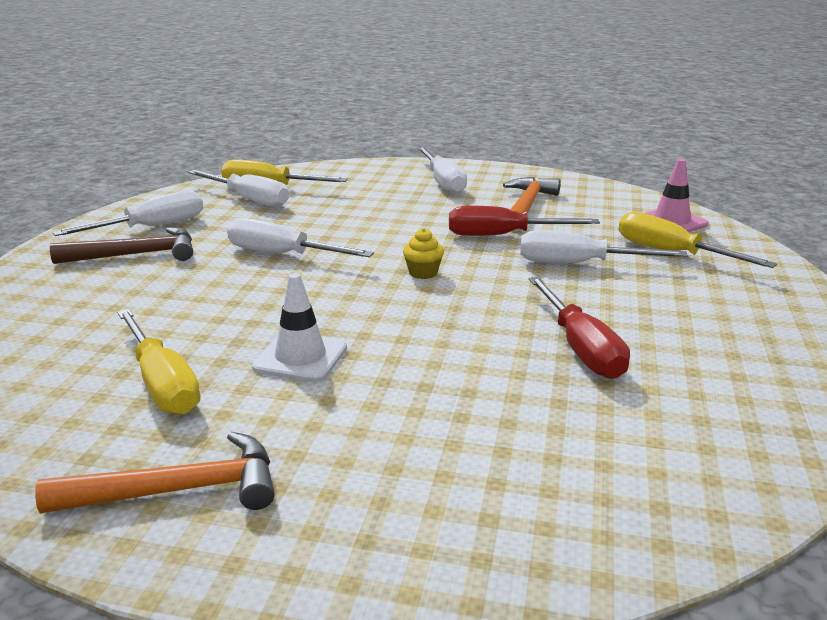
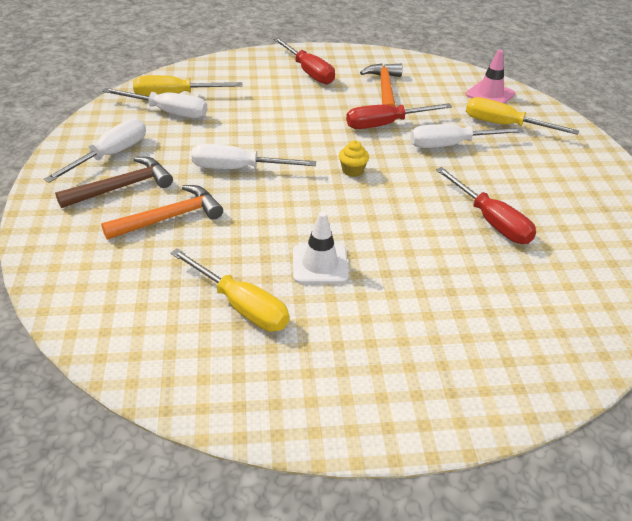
camera: 20 degrees left, 15 degrees up
(178, 491) = (318, 387): orange hammer -> orange hammer (170, 218)
(443, 182) = (308, 72): white screwdriver -> red screwdriver

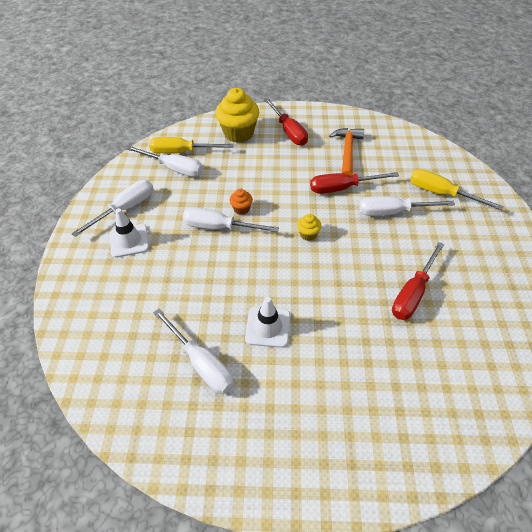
camera: 10 degrees right, 10 degrees up
(122, 187) = (129, 241): brown hammer -> white traffic cone
(170, 218) = (160, 273): orange hammer -> none
(241, 306) = (201, 363): yellow screwdriver -> white screwdriver
(245, 75) = (238, 133): none -> yellow cupcake
(263, 149) = (241, 209): none -> orange cupcake
(490, 94) = (434, 160): pink traffic cone -> none
(491, 221) = (413, 293): red screwdriver -> red screwdriver turned 60 degrees clockwise

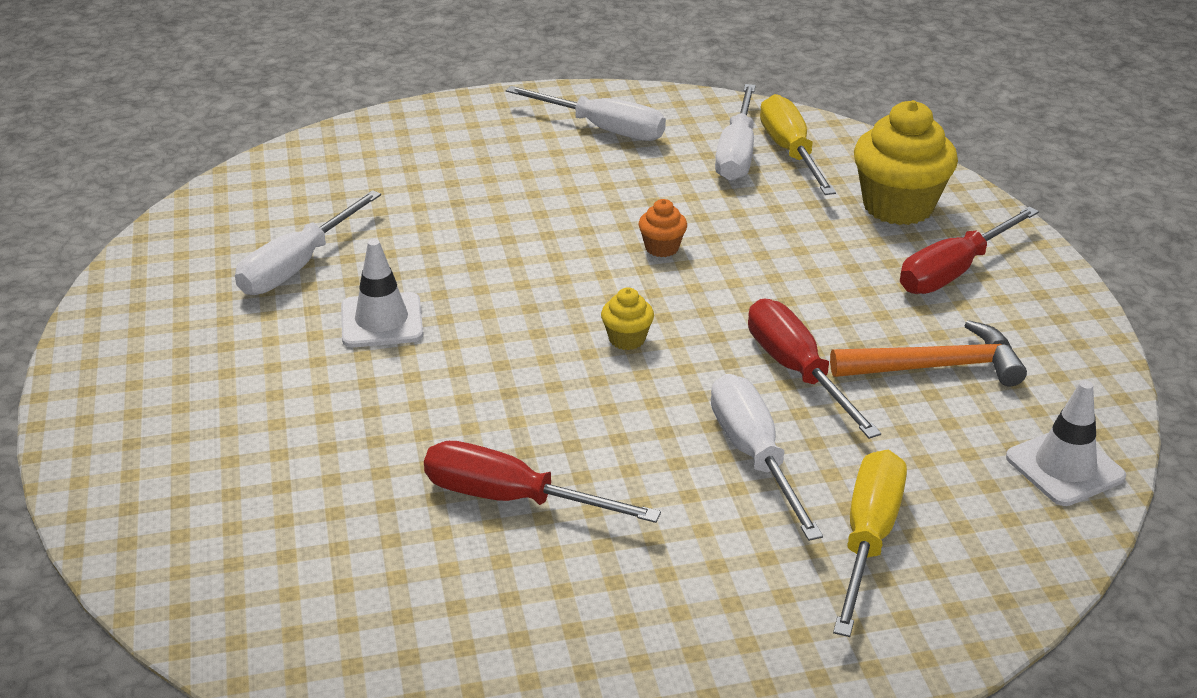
camera: 75 degrees right, 15 degrees down
(129, 241) = (529, 149): white traffic cone -> white traffic cone (1064, 467)
(219, 227) = (600, 231): white screwdriver -> none

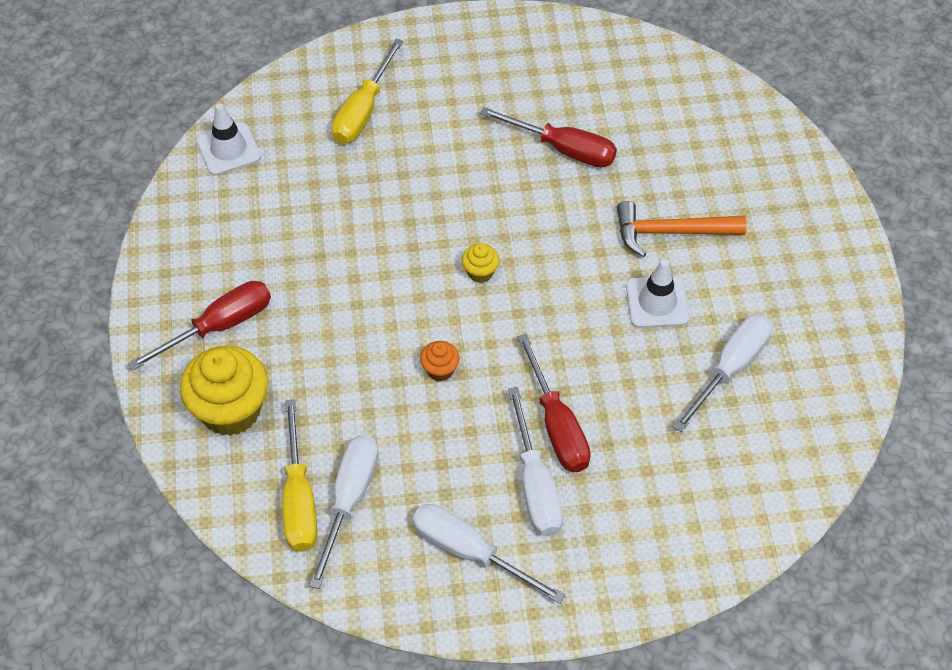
camera: 175 degrees left, 20 degrees up
(754, 456) = (414, 169): white screwdriver -> white screwdriver (535, 484)
(797, 371) = (368, 234): red screwdriver -> red screwdriver (557, 425)
(936, 367) = (273, 232): orange hammer -> orange hammer (671, 232)

